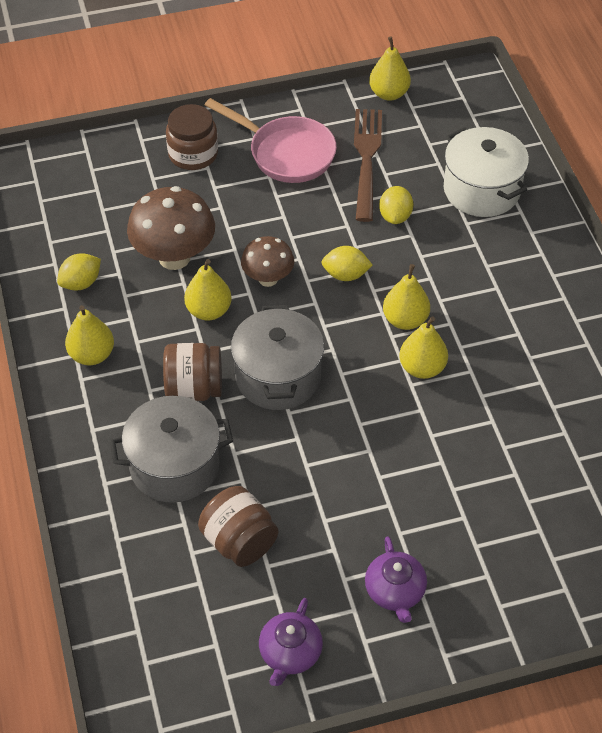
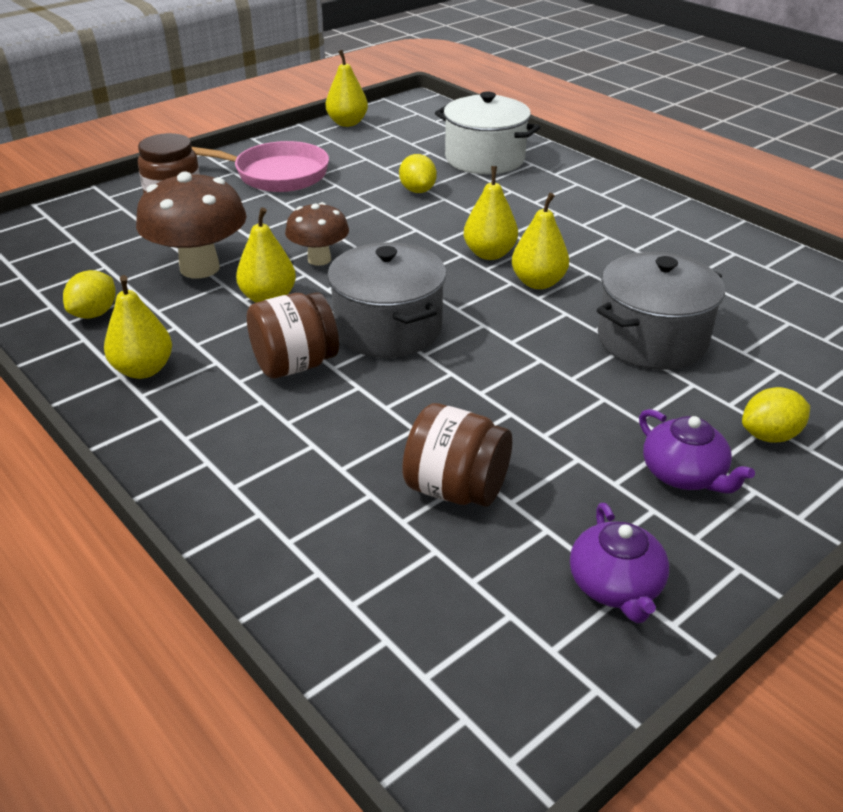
camera: 25 degrees left, 15 degrees down
(174, 466) = (318, 440): grey pot -> grey pot (652, 340)
(345, 275) = (401, 238): yellow lemon -> yellow lemon (769, 435)
(366, 159) = (359, 163): brown fork -> none

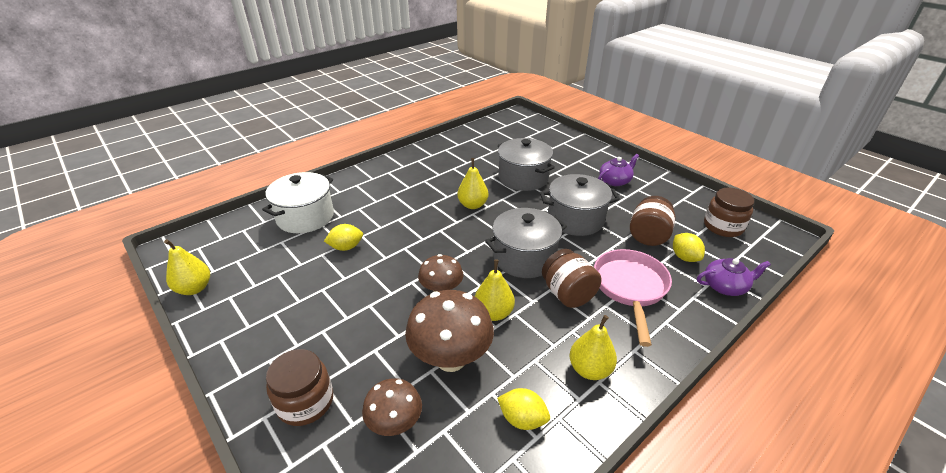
camera: 90 degrees left, 0 degrees up
(126, 240) = (395, 424): none -> brown mushroom
(274, 175) = (288, 329): pink pan -> pink pan (630, 288)
(489, 254) = (440, 220): yellow pear -> none
(502, 639) = (723, 227): none -> brown jar
(507, 394) = (575, 219): none -> grey pot
(616, 586) = (682, 201): purple teapot -> purple teapot (725, 286)
(769, 435) = (584, 161): yellow lemon -> yellow lemon (684, 257)

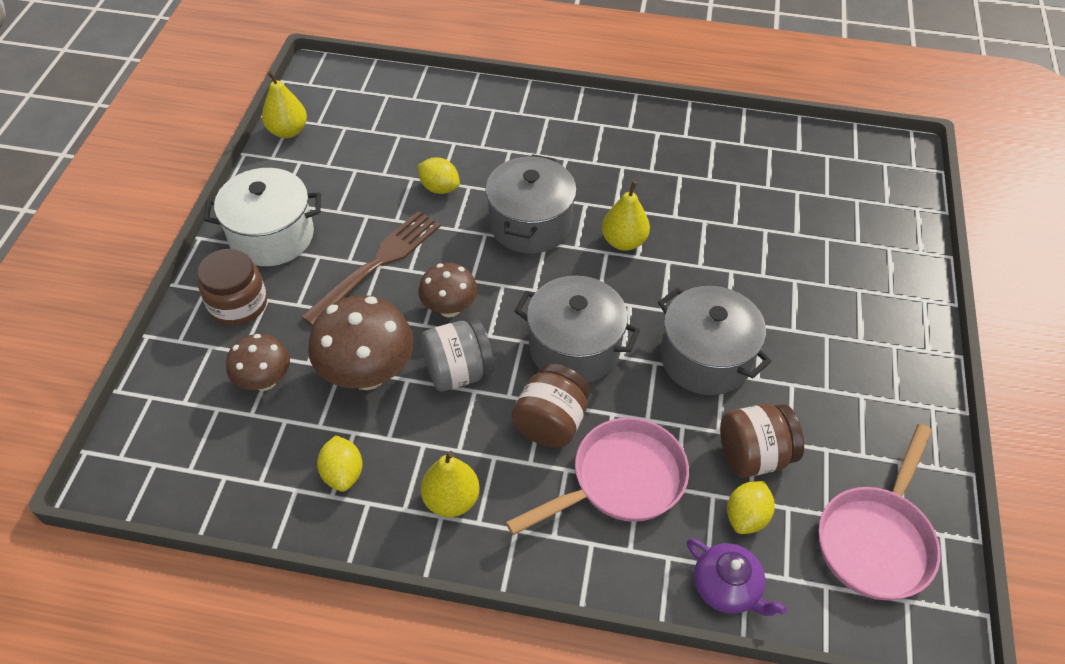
camera: 50 degrees right, 15 degrees up
(305, 217) = (451, 122): white pot -> white pot (272, 236)
(367, 305) = (377, 264): none -> brown fork
(493, 313) = (458, 372): yellow pear -> grey jar
(523, 178) = (739, 255): grey pot -> grey pot (530, 224)
(615, 181) = (852, 358): purple teapot -> none
(723, 227) = (876, 539): brown jar -> pink pan

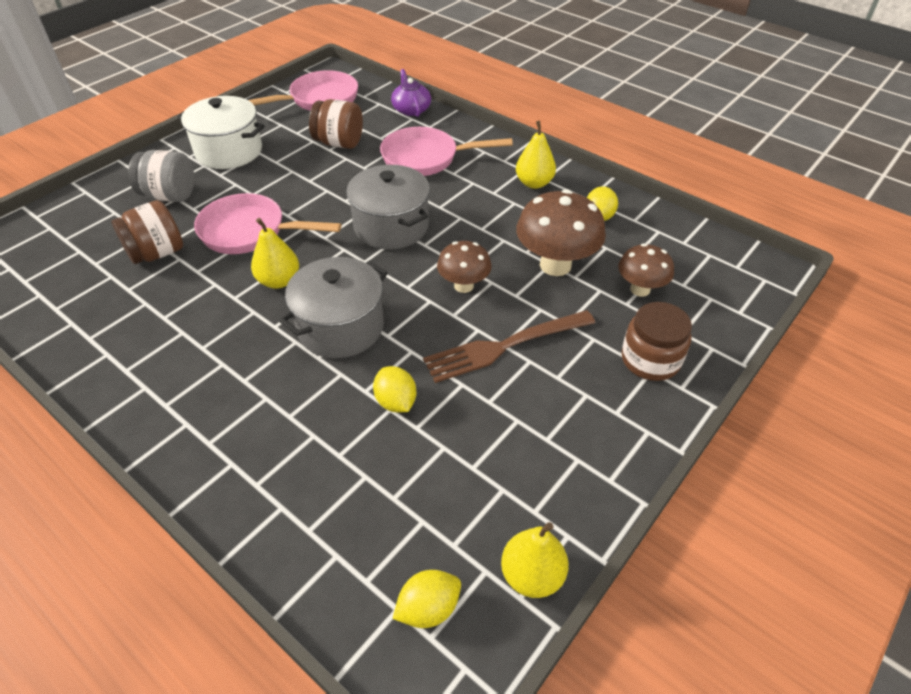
camera: 150 degrees left, 5 degrees down
(272, 236) = (599, 419): white pot -> white pot (229, 151)
(458, 372) = (486, 242): grey jar -> grey jar (170, 196)
(550, 422) = (444, 195): brown jar -> brown jar (157, 253)
(705, 358) = (311, 190): grey pot -> none
(707, 278) = (250, 232): none -> pink pan
(746, 517) = (373, 125): yellow lemon -> yellow lemon (428, 608)

